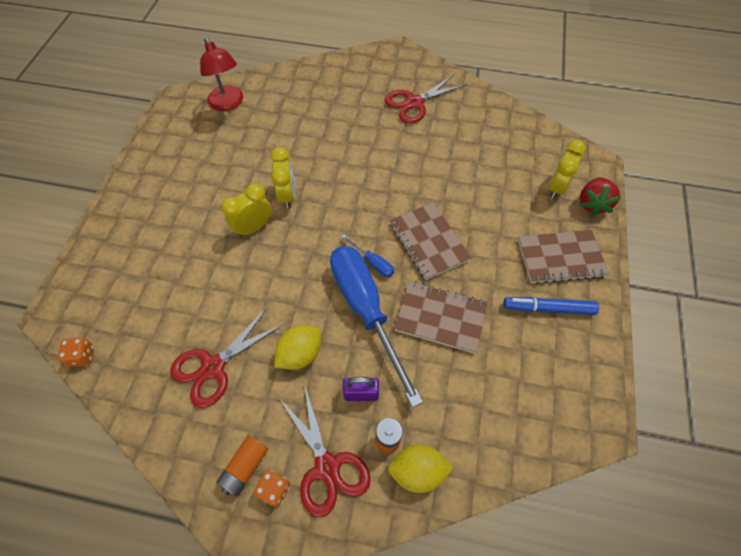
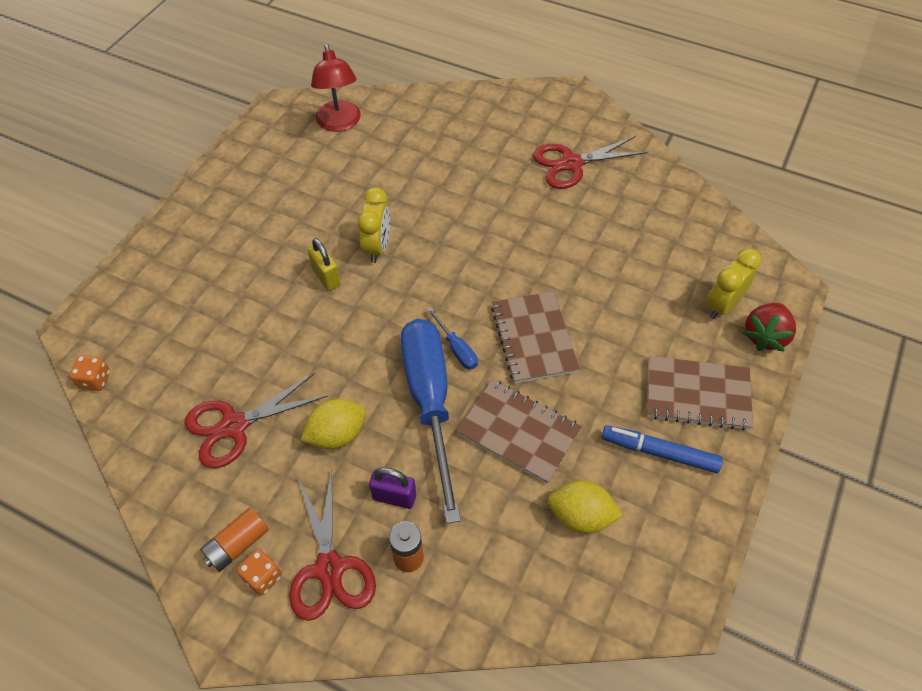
camera: 15 degrees right, 5 degrees down
(253, 227) = (326, 277): yellow clock -> yellow padlock
(417, 471) = (433, 600): yellow lemon -> yellow lemon (580, 516)

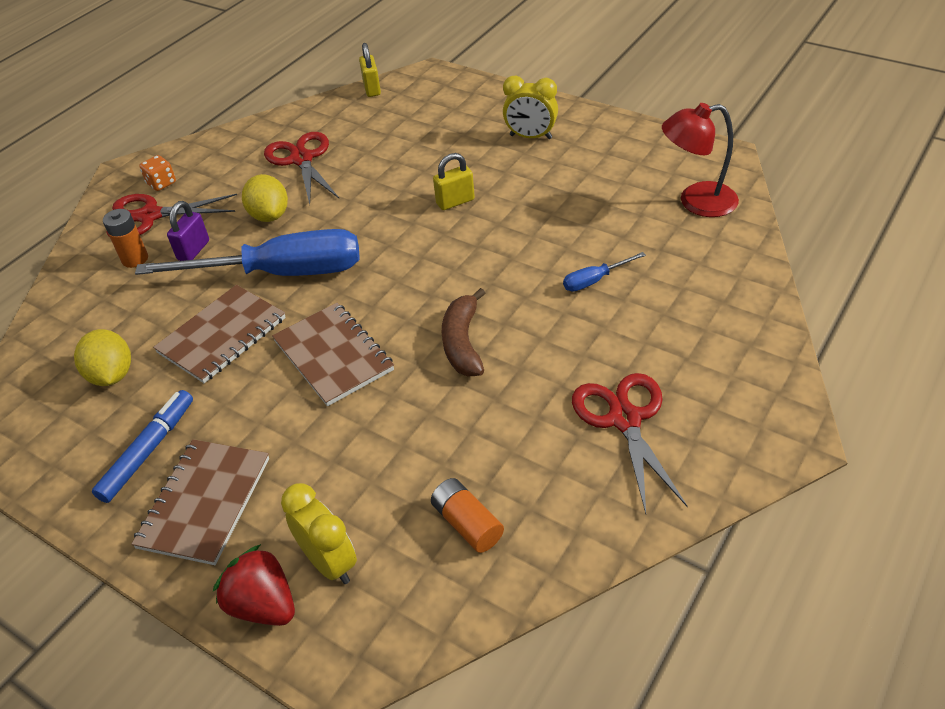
camera: 100 degrees right, 10 degrees down
(95, 380) = (372, 89): orange dice -> yellow padlock
(237, 545) = (194, 169): orange battery -> orange battery (467, 524)
(377, 247) = (490, 235): yellow clock -> yellow clock (531, 137)
(456, 349) = (338, 293): blue screwdriver -> blue screwdriver (594, 280)
(510, 254) = (462, 343): none -> brown banana
(534, 338) = (333, 355): brown notebook -> brown notebook turned 60 degrees clockwise
(580, 516) = (112, 375): yellow lemon -> yellow lemon turned 45 degrees counterclockwise

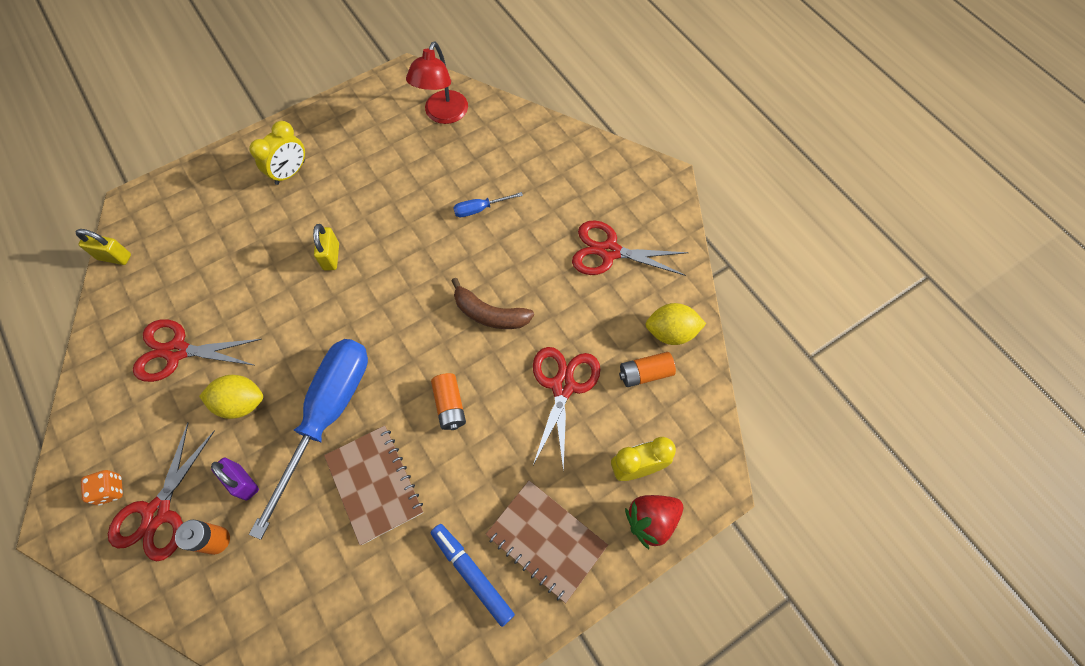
camera: 70 degrees left, 20 degrees up
(112, 375) = (366, 590): yellow lemon -> yellow lemon (671, 332)
(333, 355) = (450, 405): brown notebook -> orange battery
(406, 444) = (563, 385): none -> red scissors
(594, 280) = (480, 209): blue screwdriver -> blue screwdriver turned 75 degrees clockwise

